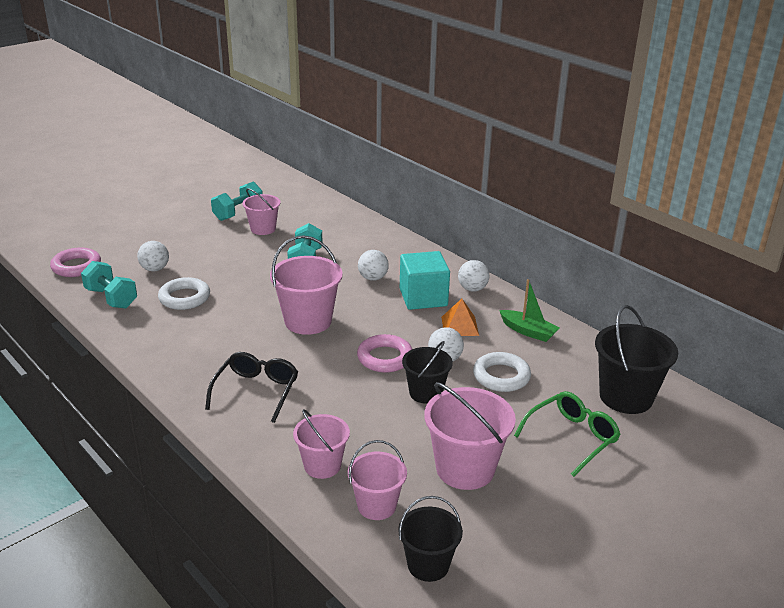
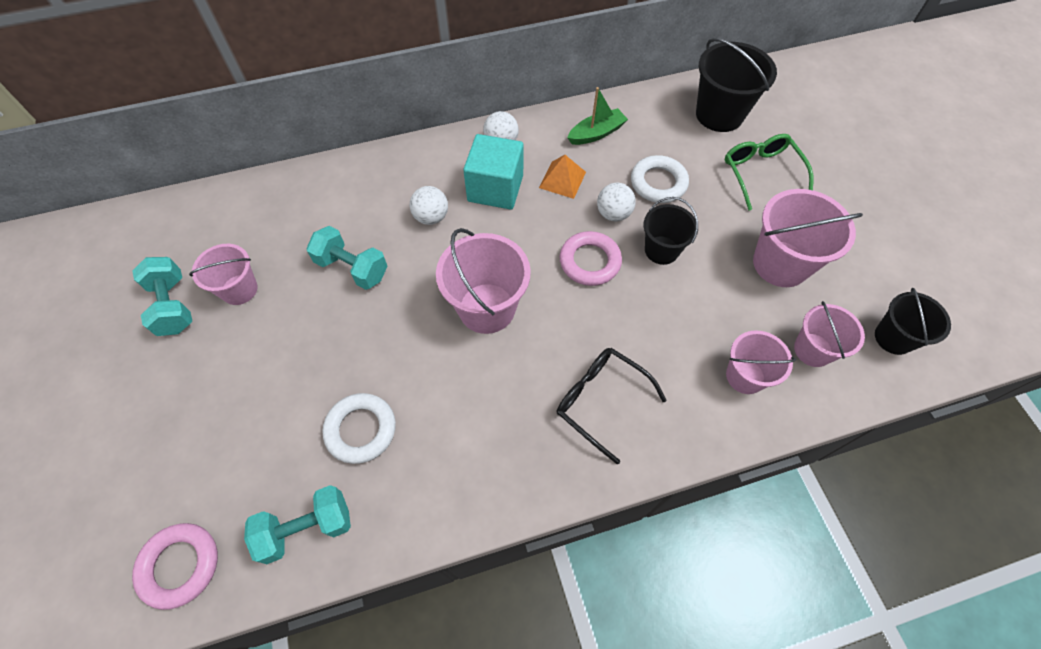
camera: 65 degrees left, 30 degrees up
(155, 269) = (261, 451): white ball -> none

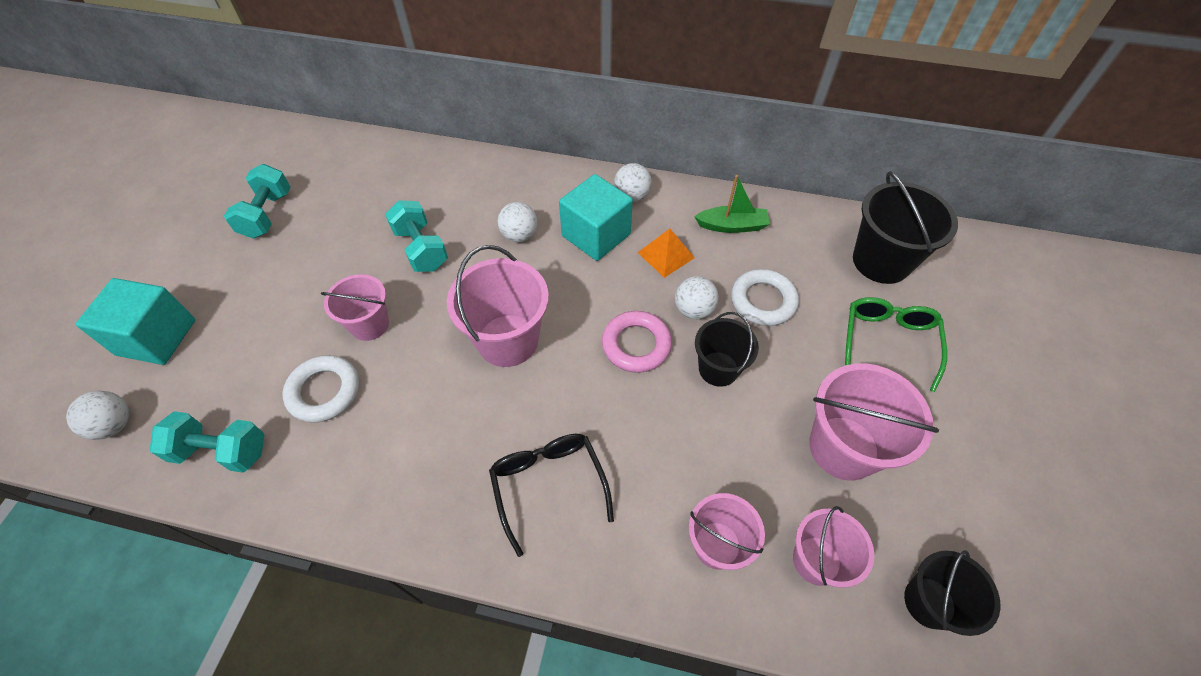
camera: 30 degrees right, 5 degrees down
(154, 470) = (156, 337): none -> turquoise cube
(180, 566) = (114, 425): pink ring -> white ball
(239, 289) = (323, 225): pink bucket -> pink bucket (370, 324)

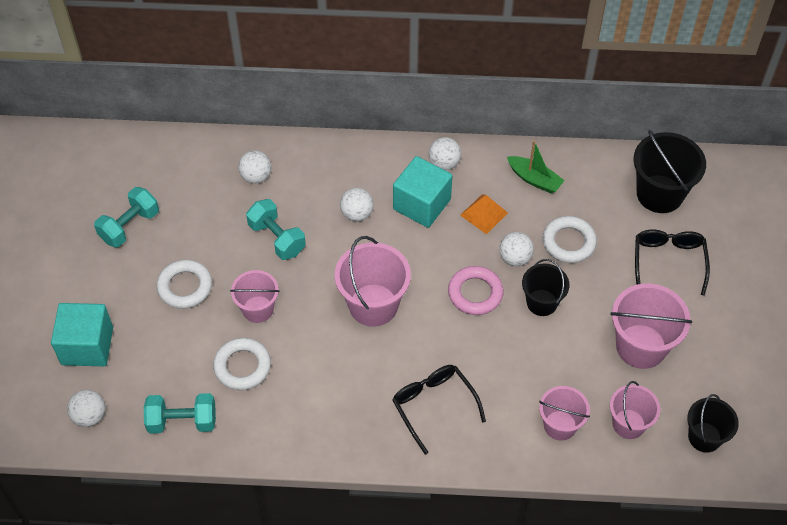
camera: 10 degrees left, 0 degrees up
(267, 214) = (129, 226): turquoise dumbbell -> turquoise dumbbell turned 45 degrees clockwise
(297, 287) = (185, 287): none -> white ring
(422, 183) = (256, 176): none -> white ball
(732, 226) = (534, 179): green boat -> green boat turned 45 degrees clockwise
(887, 341) = (668, 261): green glasses -> black glasses

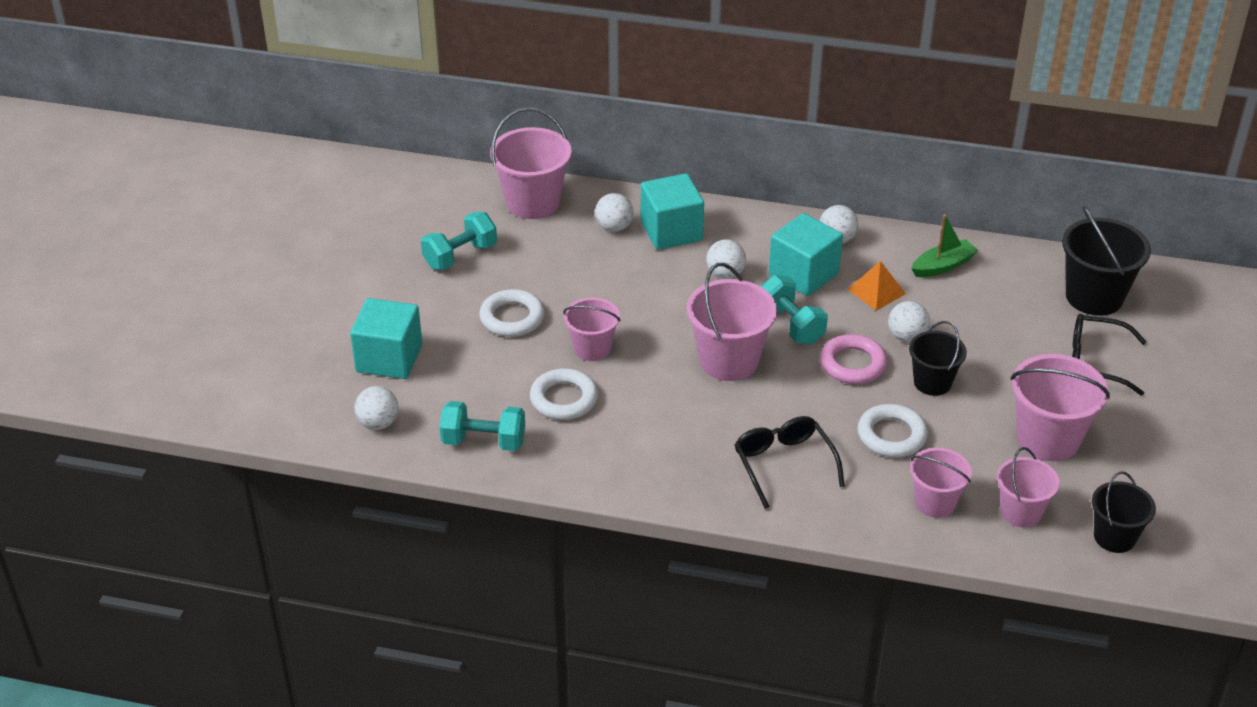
camera: 10 degrees right, 15 degrees down
(182, 159) = (533, 202): none -> pink bucket
(277, 238) = (627, 286): turquoise dumbbell -> turquoise dumbbell (791, 325)
(305, 174) = (671, 231): none -> turquoise cube
(534, 179) = (943, 266): green boat -> green boat turned 75 degrees counterclockwise
(568, 242) = (975, 329): white ring -> white ring (891, 435)
(668, 261) = (1095, 361): black glasses -> black glasses turned 90 degrees counterclockwise

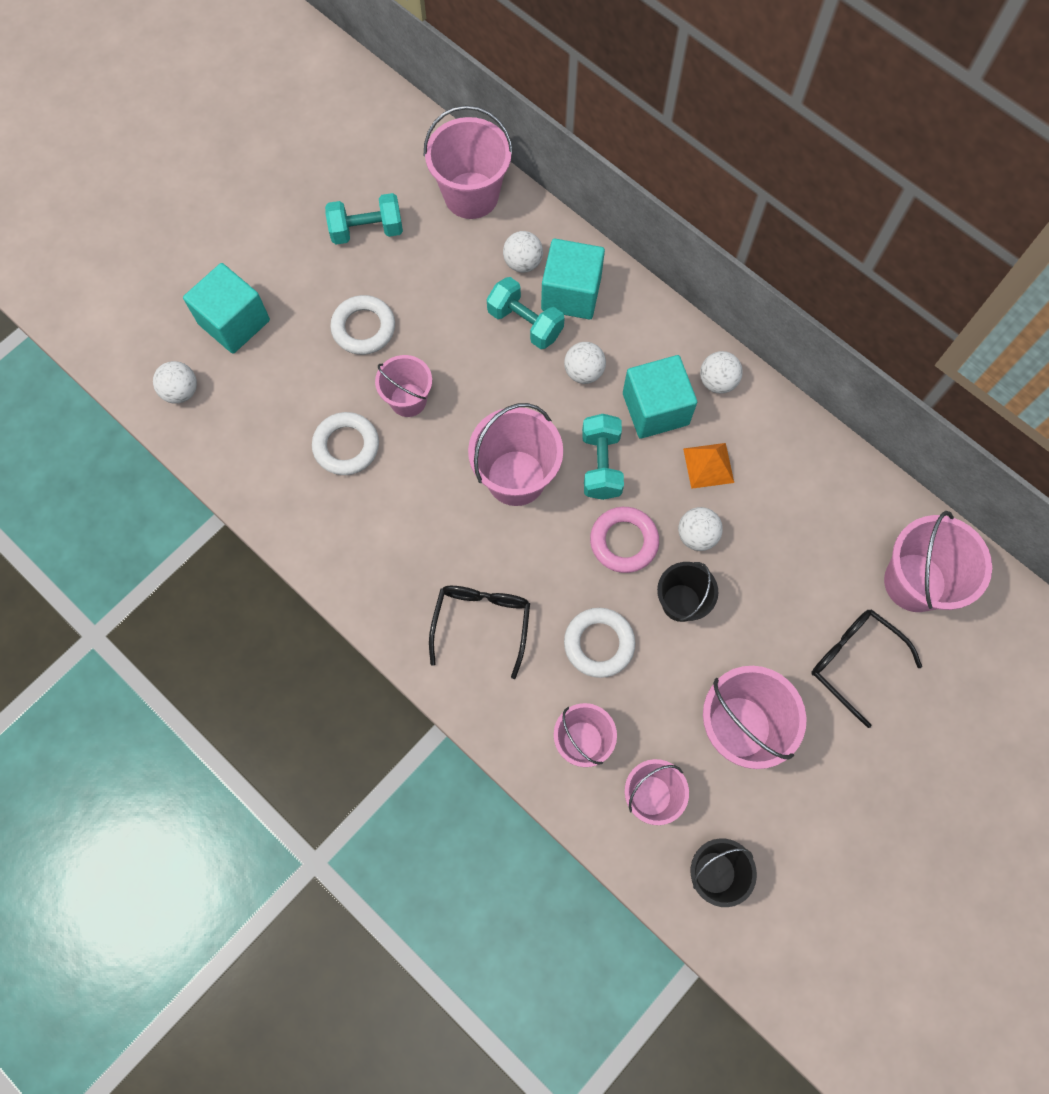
camera: 30 degrees right, 30 degrees up
(483, 441) = (251, 458): turquoise dumbbell -> turquoise dumbbell (525, 323)
(943, 266) = (794, 467): green boat -> none
(1094, 297) = (914, 582): black bucket -> pink bucket

